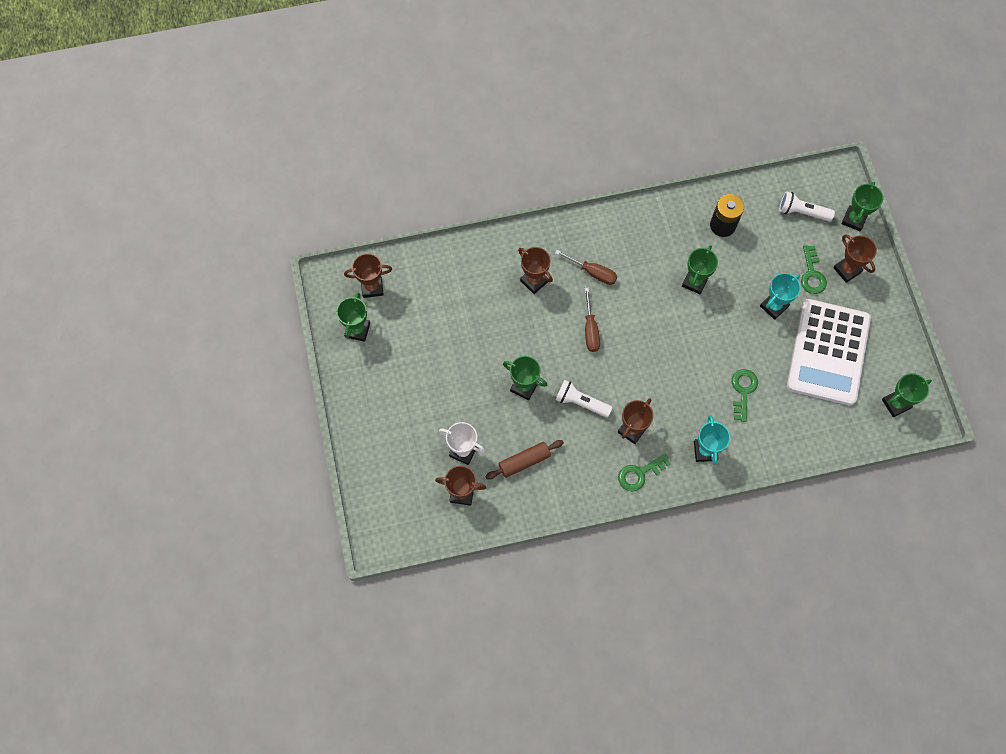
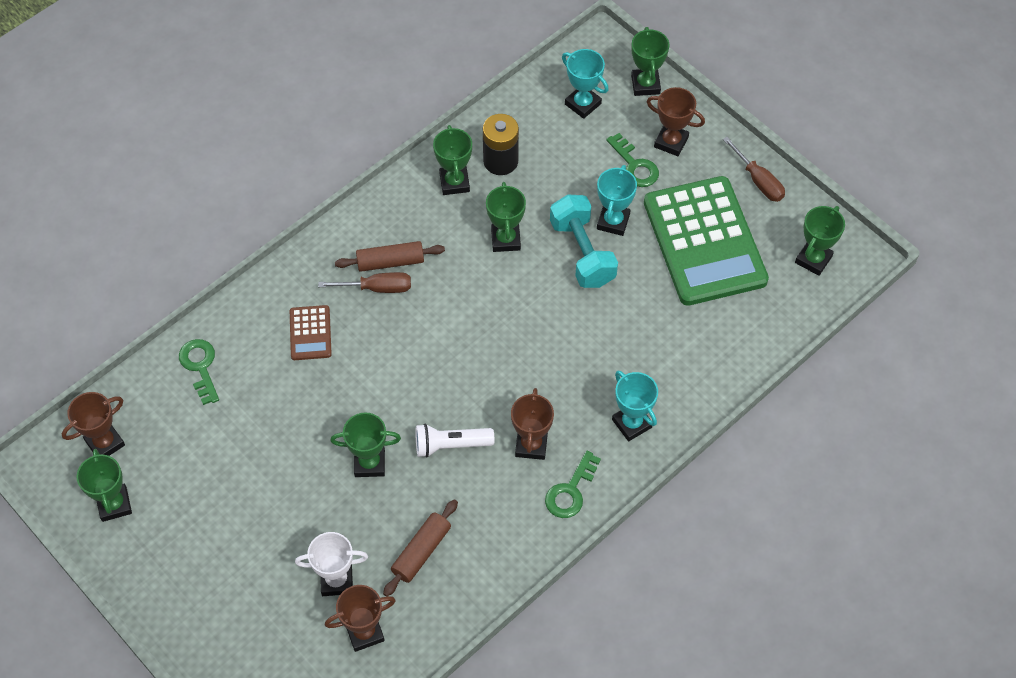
camera: 30 degrees left, 10 degrees down
(534, 281) = (310, 333): brown trophy -> brown calculator
(590, 329) = (412, 354): brown screwdriver -> brown screwdriver (758, 180)
(611, 259) = (390, 262): none -> brown rolling pin
(683, 225) = (454, 182): none -> green trophy
(740, 317) = (582, 253): none -> turquoise dumbbell
(743, 390) = (634, 332): green key -> green key (200, 366)
(802, 212) = (583, 104): white flashlight -> turquoise trophy
(828, 352) = (704, 241): white calculator -> green calculator

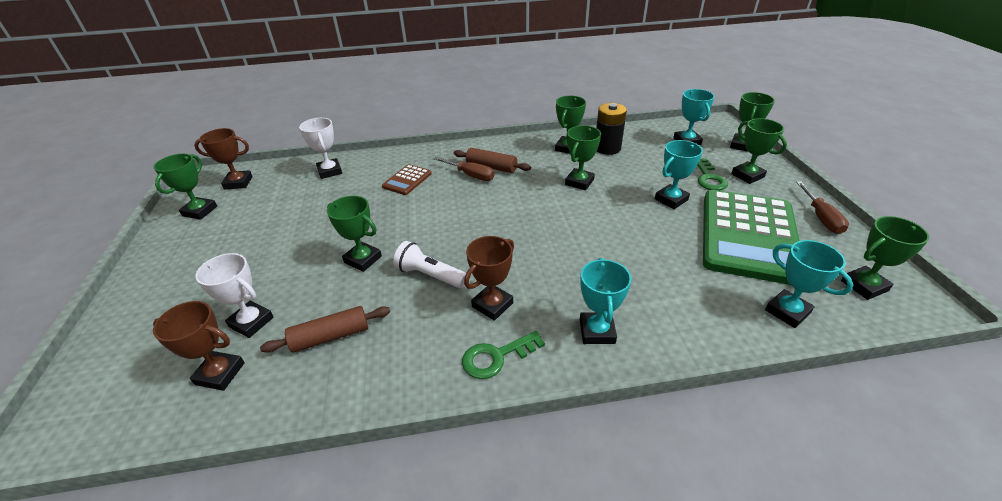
camera: 35 degrees right, 20 degrees down
(200, 366) = (330, 171): green key -> white trophy
(582, 253) = (633, 207): turquoise dumbbell -> none
(671, 142) = (747, 175): brown trophy -> green trophy
(764, 322) = (787, 311): none -> turquoise trophy

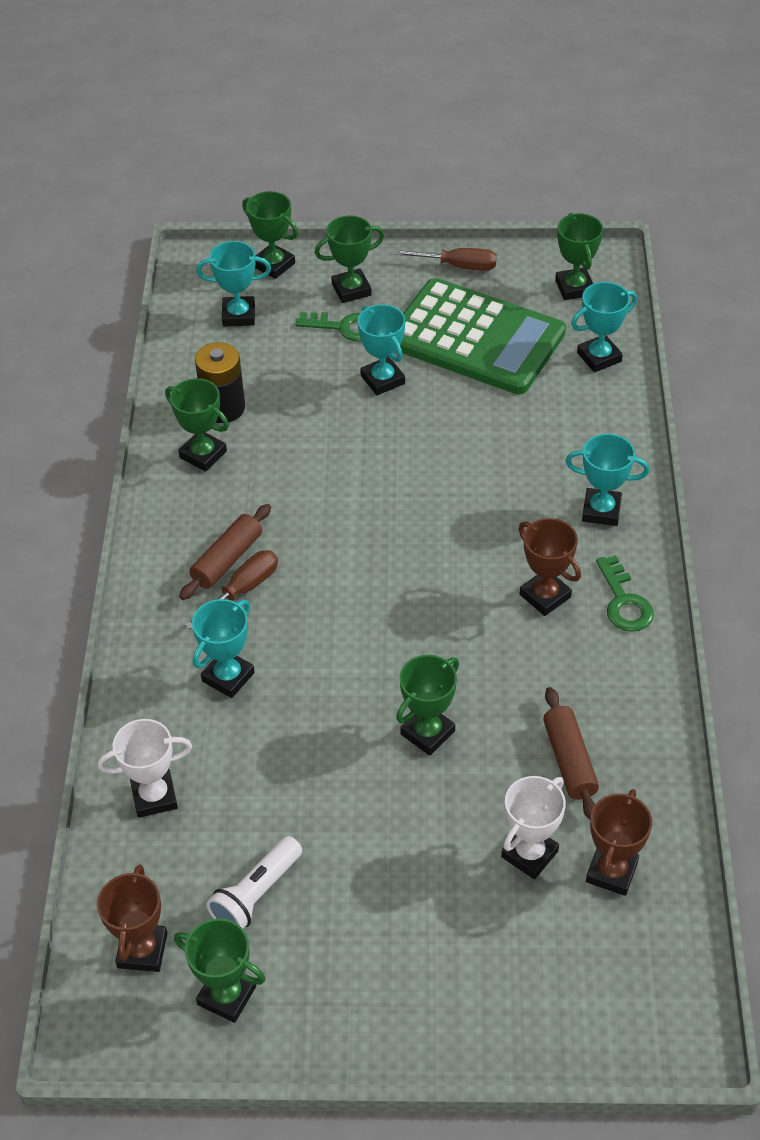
camera: 80 degrees left, 10 degrees up
(407, 180) = (228, 677): brown calculator -> turquoise trophy
(430, 275) = (478, 655): white flashlight -> white flashlight (256, 894)
(579, 182) = (309, 462): green trophy -> none

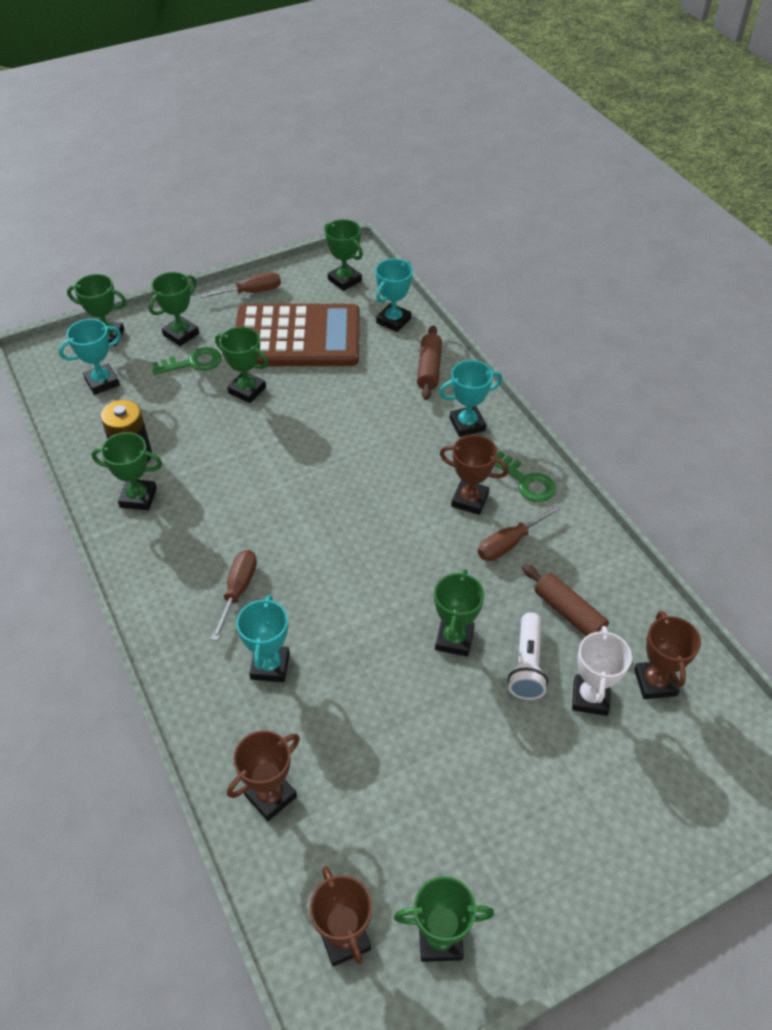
camera: 30 degrees left, 0 degrees up
(154, 796) = (270, 796): white trophy -> brown trophy
(227, 560) = (210, 572): brown rolling pin -> brown rolling pin (429, 369)
(256, 894) = (408, 837): white flashlight -> white flashlight (527, 665)
(382, 380) = (247, 390): turquoise trophy -> green trophy
(475, 338) = (297, 337): green calculator -> brown calculator
(556, 660) = (509, 543): none -> brown screwdriver

